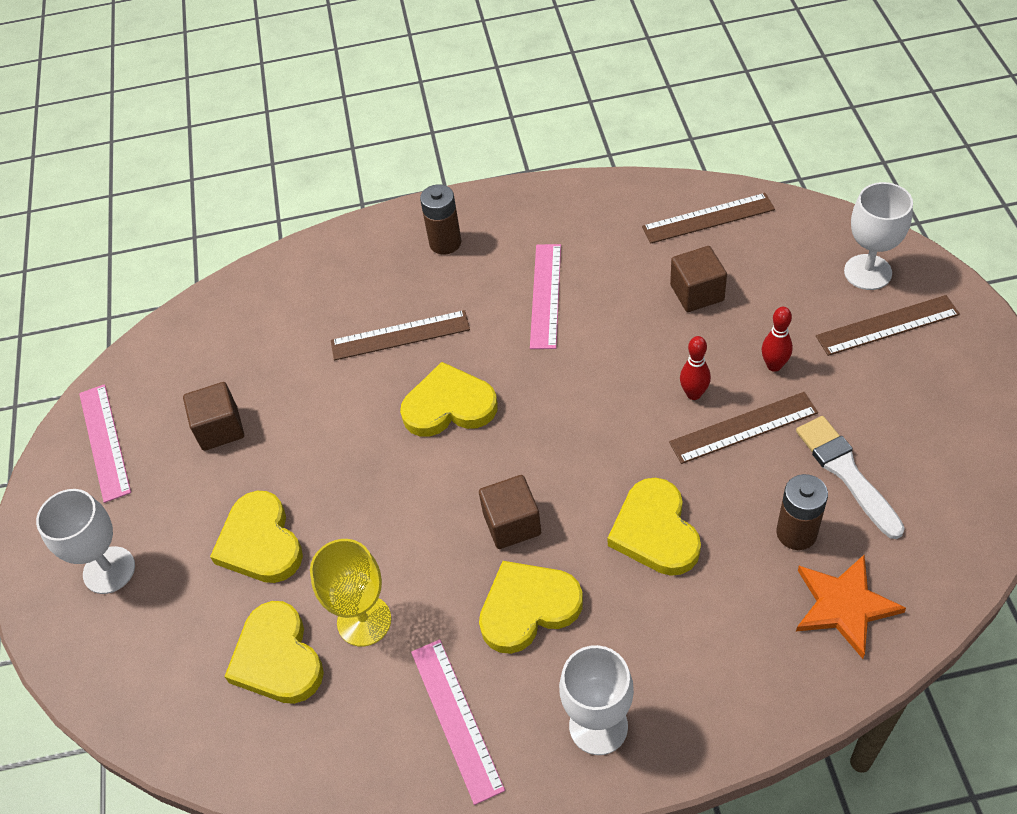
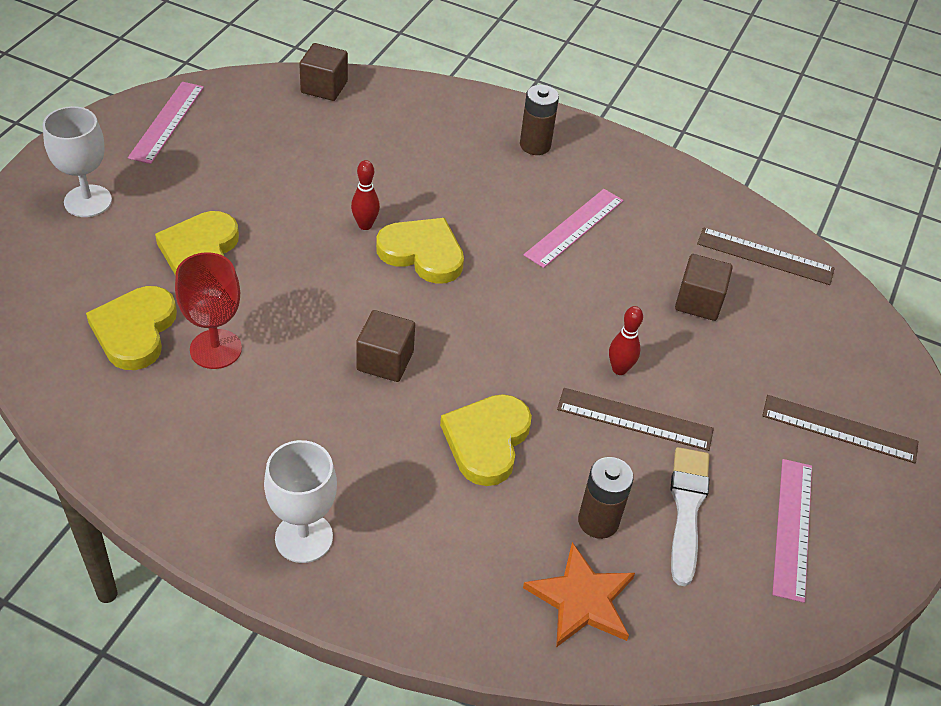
camera: 25 degrees right, 5 degrees down
(220, 428) = (249, 163): brown cube -> brown cube (324, 87)
(364, 621) = (215, 349): yellow goblet -> red goblet
(400, 335) = (436, 185): brown ruler -> none
(456, 719) = (210, 457): pink ruler -> pink ruler (792, 528)
(528, 608) = (337, 423): yellow heart -> none
(774, 365) = (708, 393): red bowling pin -> red bowling pin (365, 225)
(867, 272) = (864, 380): white goblet -> none

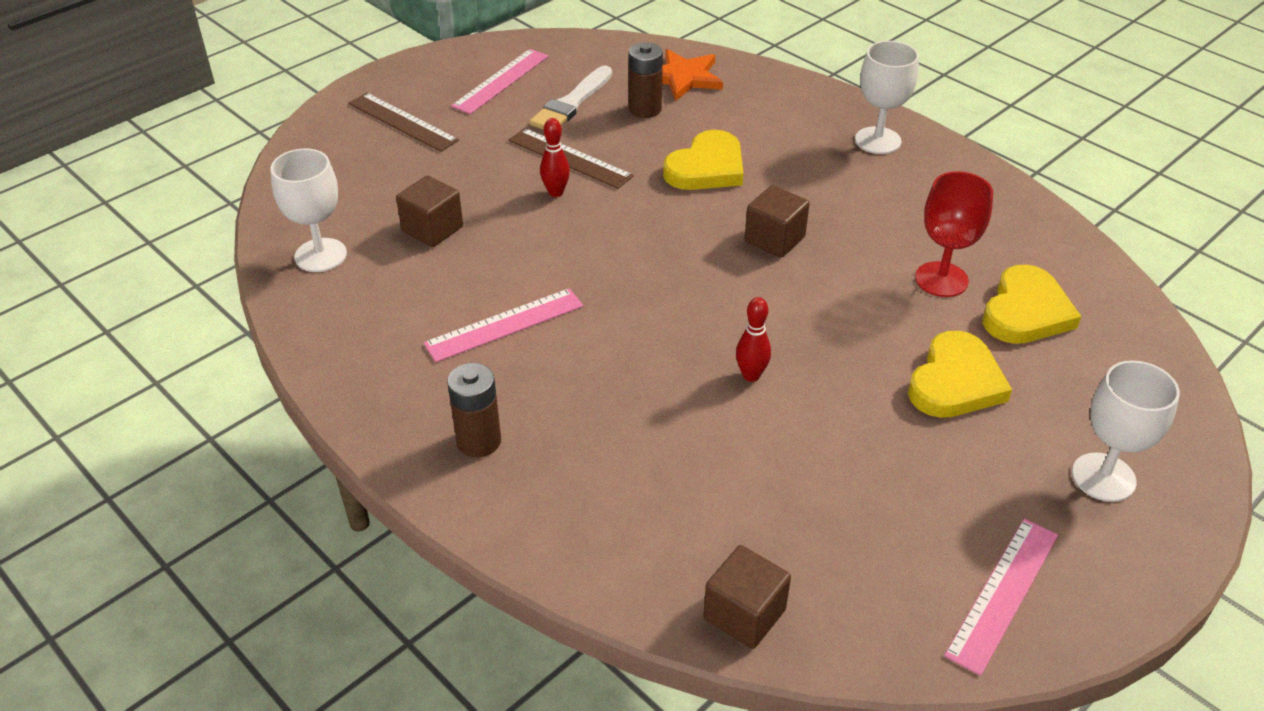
camera: 155 degrees left, 5 degrees down
(422, 253) = (695, 330): yellow heart -> none
(765, 256) = (320, 255): brown ruler -> white goblet

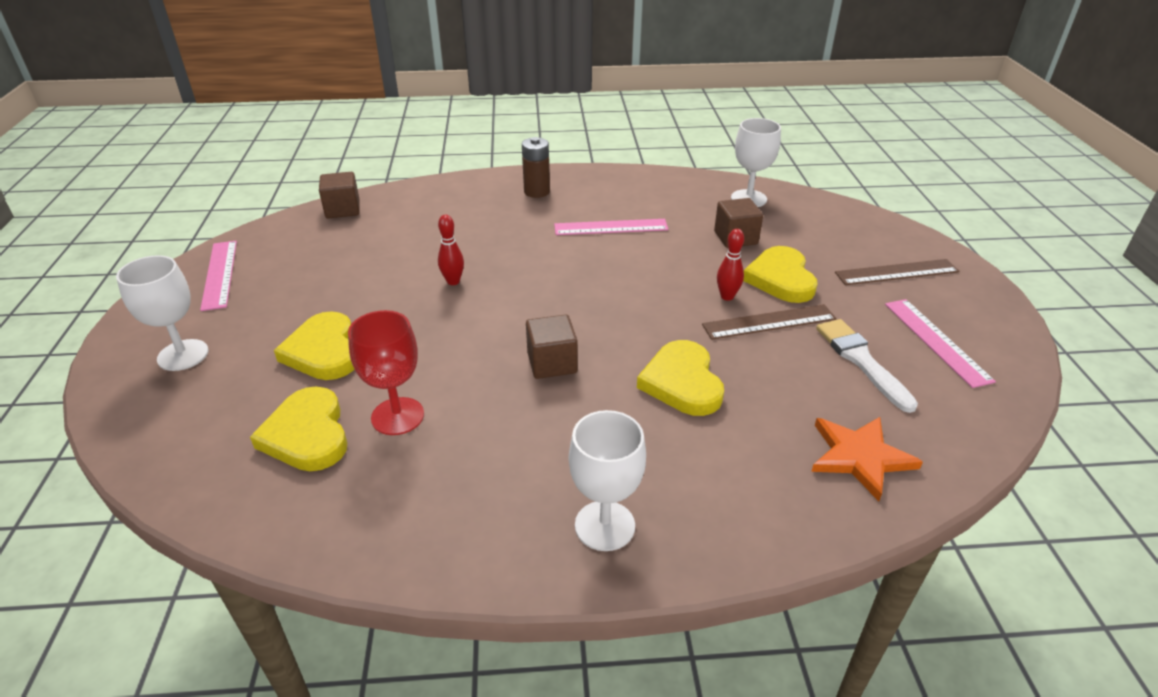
camera: 130 degrees right, 5 degrees down
(487, 175) = (780, 279): none -> yellow heart
(504, 325) = (611, 227): pink ruler -> pink ruler turned 75 degrees clockwise
(645, 109) = (814, 398): brown battery -> none

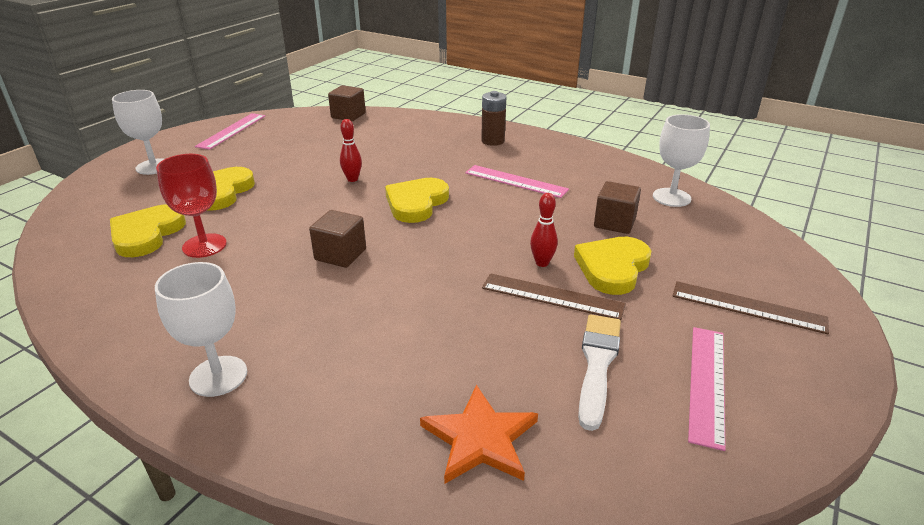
camera: 35 degrees right, 5 degrees down
(682, 382) = (413, 308): yellow heart -> yellow heart (416, 203)

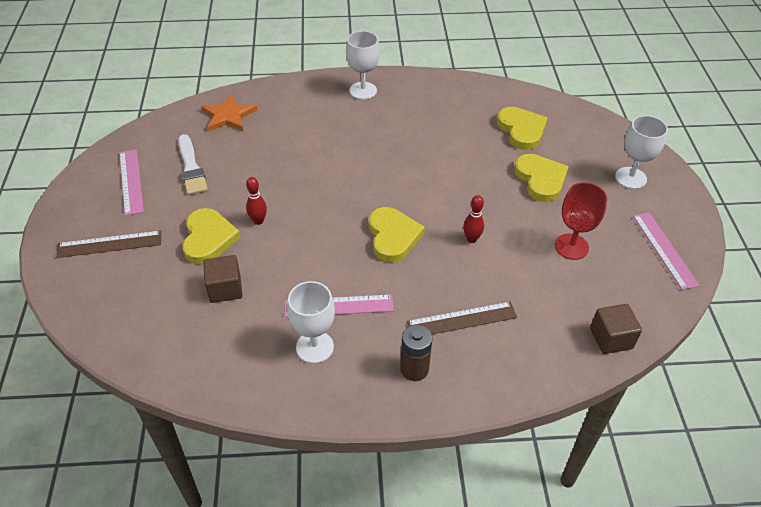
camera: 145 degrees right, 15 degrees up
(204, 246) = (476, 139): red goblet -> red goblet (571, 246)
(340, 255) = (390, 169): brown cube -> none
(552, 296) = (237, 198): brown ruler -> brown ruler (462, 319)
(671, 197) = (186, 352): white goblet -> white goblet (314, 347)

